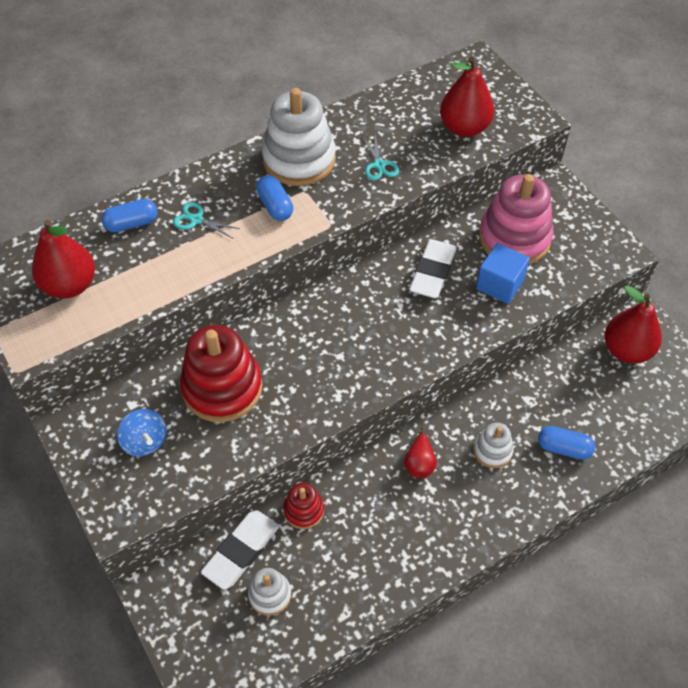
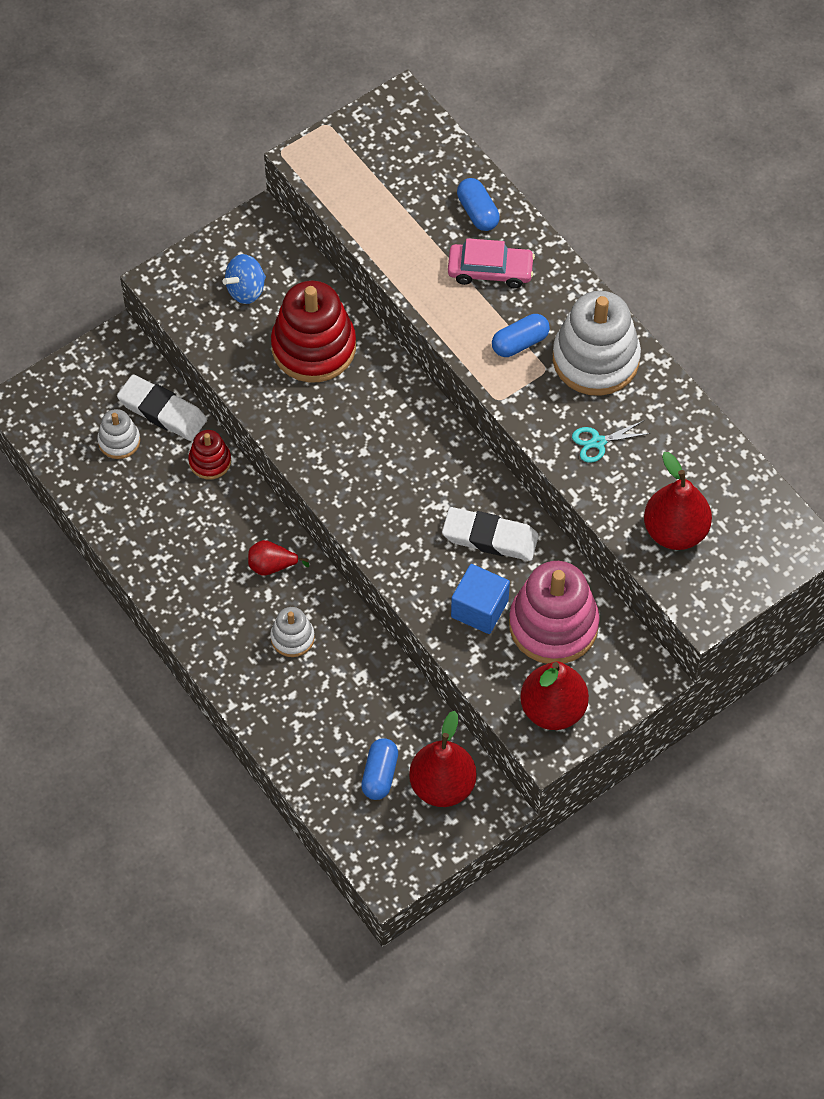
camera: 85 degrees right, 5 degrees up
(70, 285) = (388, 174): red pear -> red pear (553, 709)
(196, 220) = (490, 271): turquoise scissors -> pink car
(564, 448) = (301, 710): blue capsule -> blue capsule (380, 775)

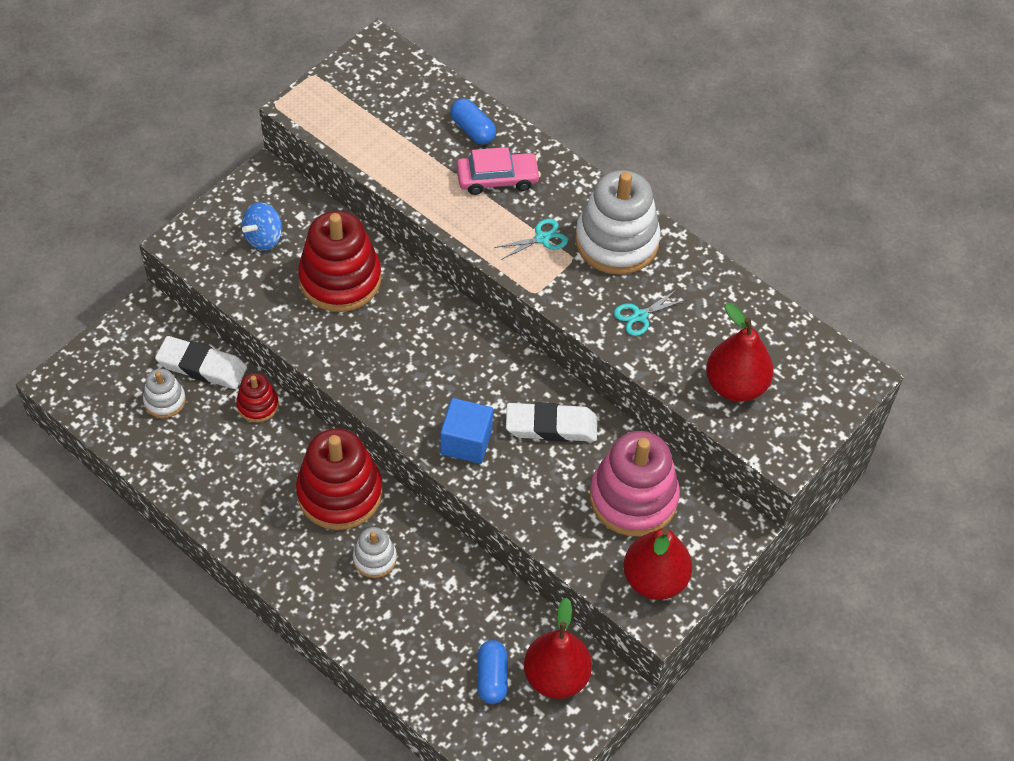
camera: 15 degrees left, 5 degrees down
(272, 566) = (339, 493): red pear -> red stacking toy
(479, 609) = (558, 495): blue cube -> blue cube (466, 442)
(520, 343) = (542, 238): blue capsule -> turquoise scissors

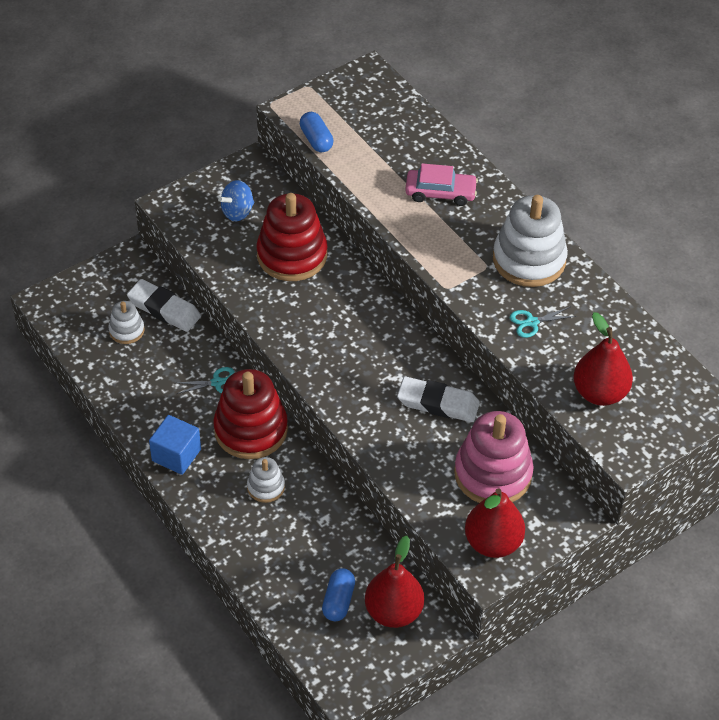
camera: 15 degrees right, 5 degrees down
(258, 405) = (202, 348): red stacking toy -> none
(466, 442) = (362, 402): blue cube -> blue cube (176, 455)
(472, 130) = (430, 150): blue capsule -> blue capsule (316, 140)
(542, 238) = (465, 246): turquoise scissors -> turquoise scissors (217, 382)

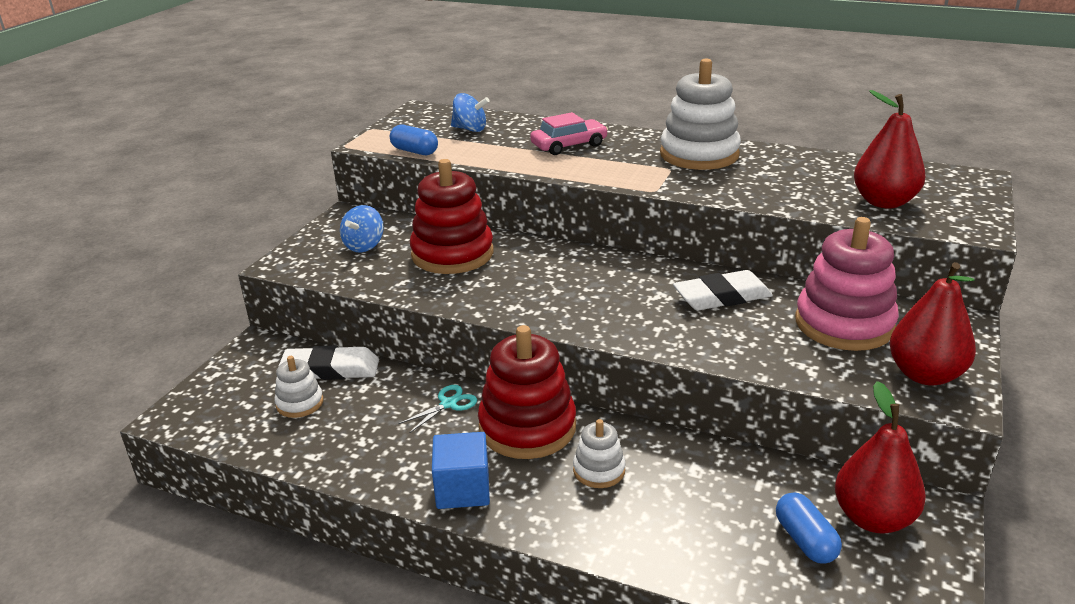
camera: 30 degrees left, 20 degrees down
(384, 127) = (470, 129): none -> blue spinning top
(532, 322) = (759, 184): turquoise scissors -> none

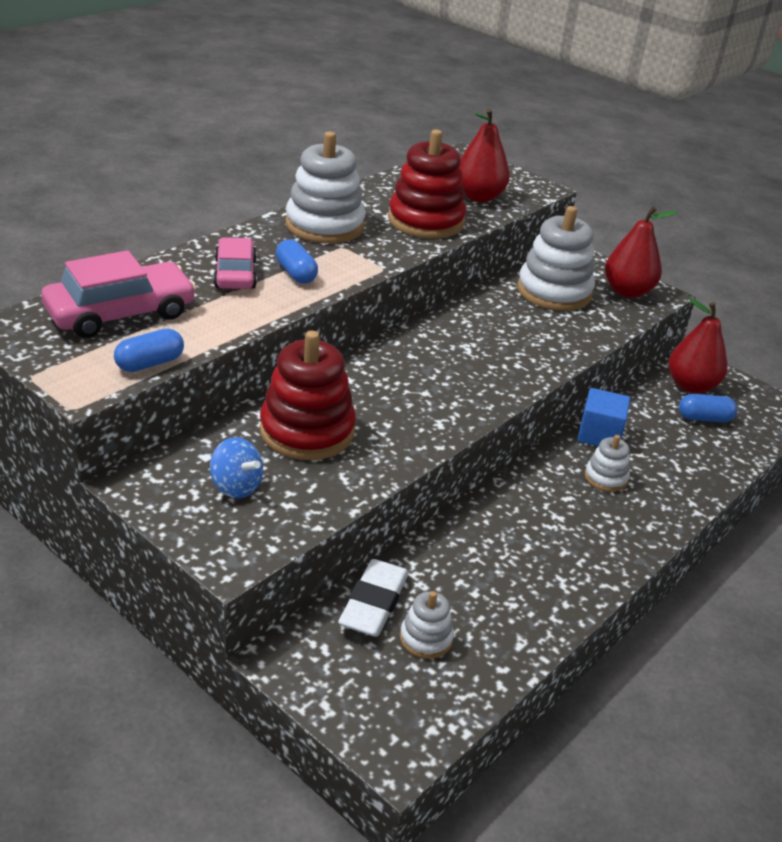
camera: 75 degrees left, 5 degrees up
(448, 404) = (479, 534): turquoise scissors -> none
(463, 489) = (604, 556): blue cube -> blue cube (599, 435)
(470, 129) = (121, 313): blue spinning top -> pink car
(527, 427) = (536, 497): red stacking toy -> red stacking toy (426, 221)
(598, 163) = (296, 273): none -> blue capsule
(722, 297) = (488, 322): white eraser -> none
(844, 324) = (554, 292): pink stacking toy -> white stacking toy

